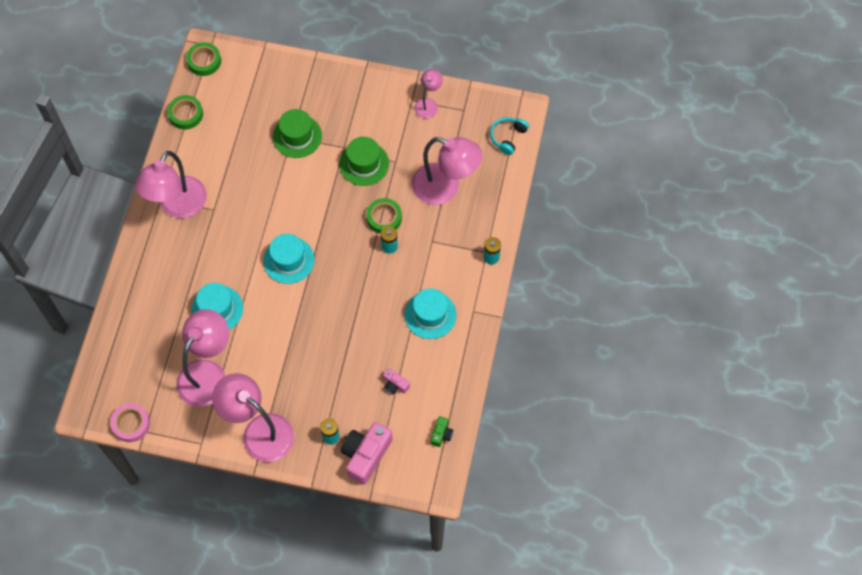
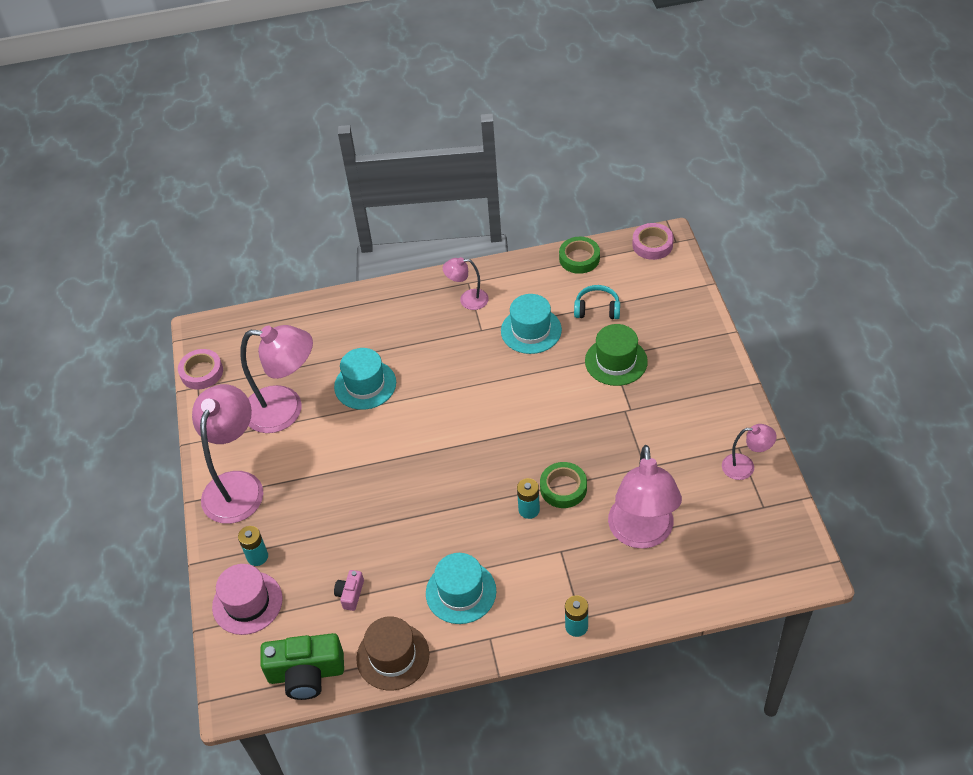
camera: 70 degrees right, 15 degrees down
(178, 206) = (467, 300): pink lamp -> pink lamp, size x0.51
(204, 61) = (652, 245): green tape -> pink tape
(289, 260) = (457, 421): turquoise hat -> turquoise hat (531, 330)
(364, 164) = (622, 438): green hat -> none
(366, 455) = (247, 603): pink camera -> pink hat
(441, 434) = (306, 673): green camera -> green camera, size x2.06
(456, 375) = (393, 656): none -> brown hat
(507, 137) = (759, 572): turquoise headphones -> turquoise headphones (597, 309)

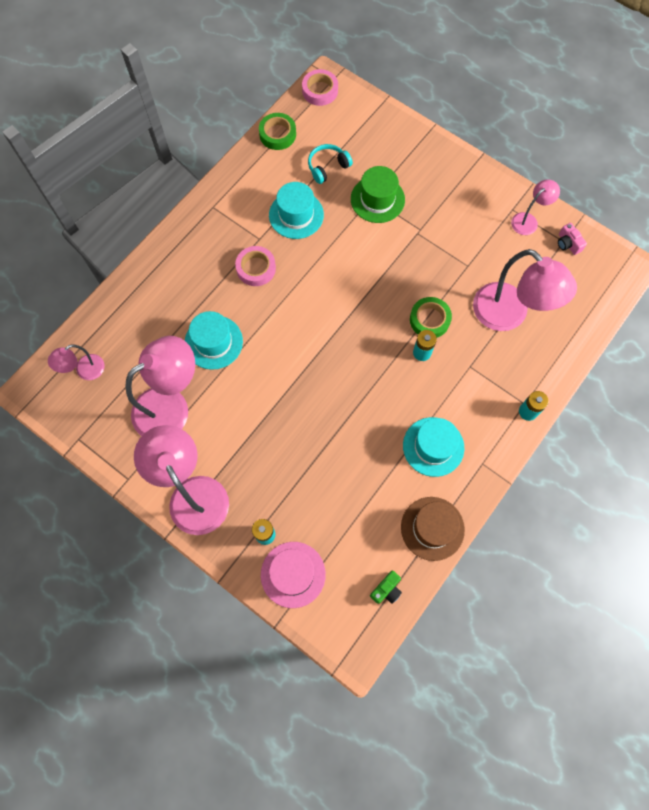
camera: 45 degrees left, 20 degrees up
(201, 372) = (69, 425): pink tape -> pink tape (256, 268)
(306, 673) = (386, 589): green camera -> green camera, size x0.49
(350, 594) = (360, 508): pink camera -> pink camera (568, 243)
(467, 300) = (226, 221): pink lamp -> pink lamp (85, 371)

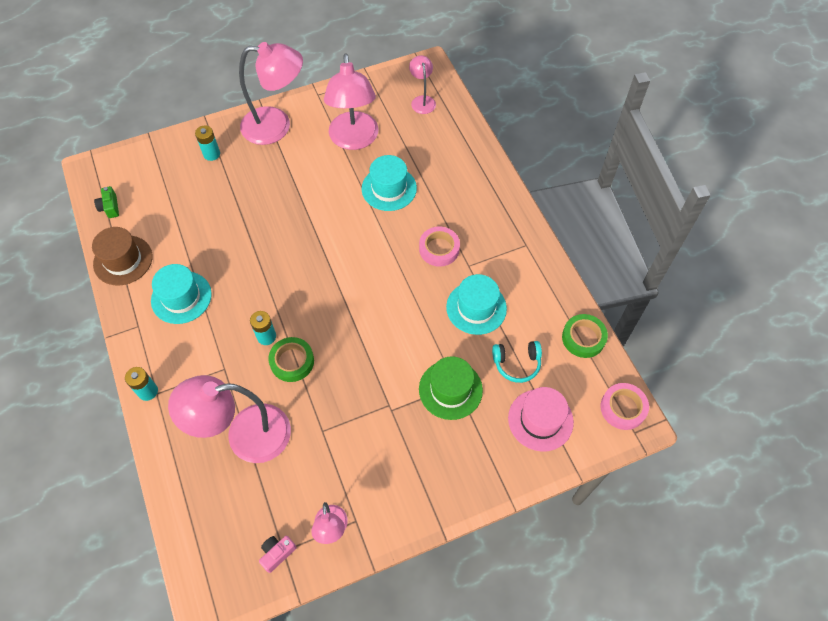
camera: 120 degrees right, 10 degrees down
(293, 574) = (171, 157): pink hat -> pink hat (540, 420)
(327, 167) = (517, 364): turquoise headphones -> turquoise headphones turned 90 degrees clockwise
(568, 243) = (277, 553): pink camera -> pink camera turned 45 degrees counterclockwise

